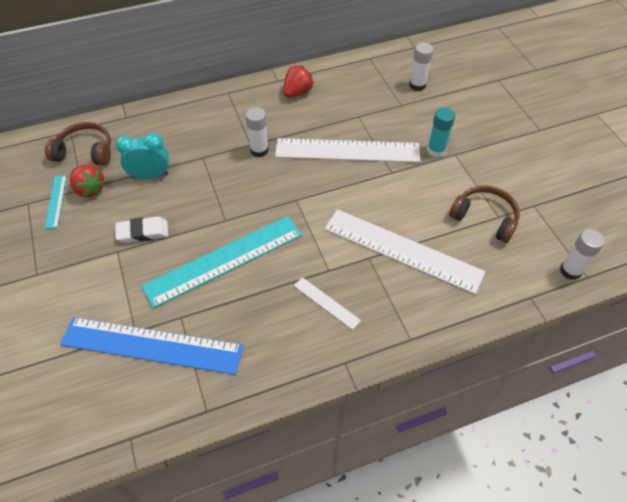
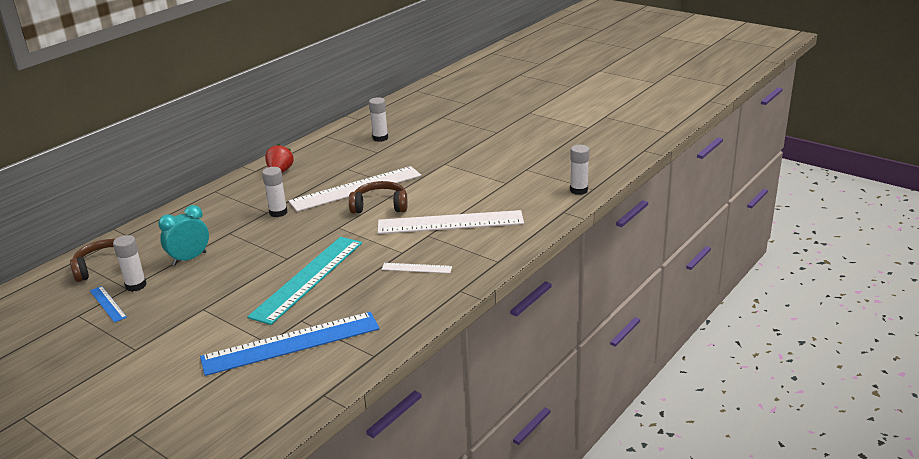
camera: 30 degrees left, 25 degrees down
(56, 201) = (108, 304): turquoise ruler -> blue ruler
(90, 189) = (136, 285): red strawberry -> white glue stick
(143, 232) = (216, 290): white eraser -> none
(436, 150) = (428, 166): turquoise glue stick -> none
(484, 218) = (496, 187): brown headphones -> brown headphones (380, 206)

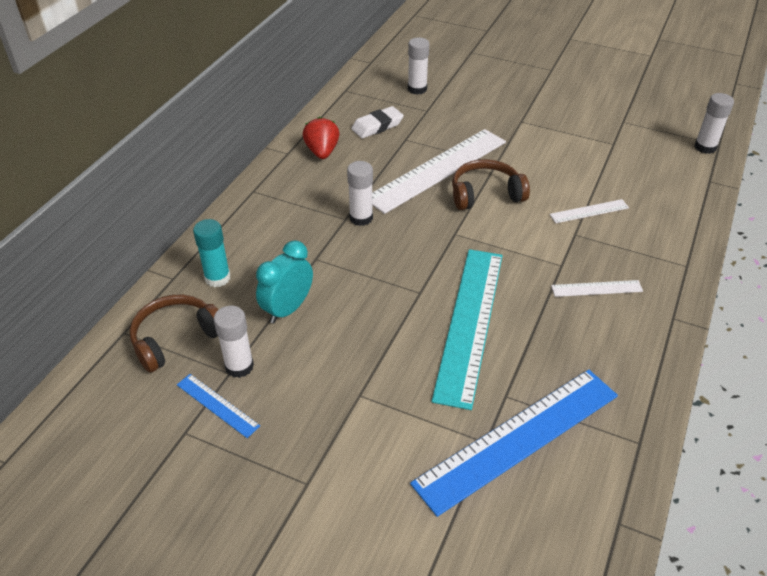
camera: 15 degrees left, 15 degrees up
(155, 237) = (217, 278): none -> turquoise glue stick
(332, 159) = (377, 126): none -> white eraser
(450, 222) = (589, 211): white ruler -> white ruler, size x0.44

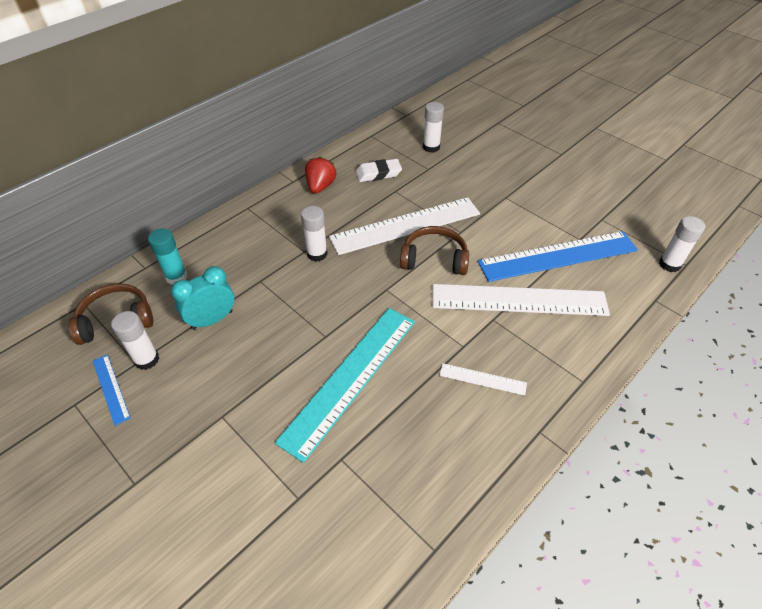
camera: 20 degrees right, 5 degrees up
(518, 438) = (327, 505): blue ruler -> blue ruler (558, 256)
(589, 211) = (519, 300): white ruler -> white ruler, size x2.25

